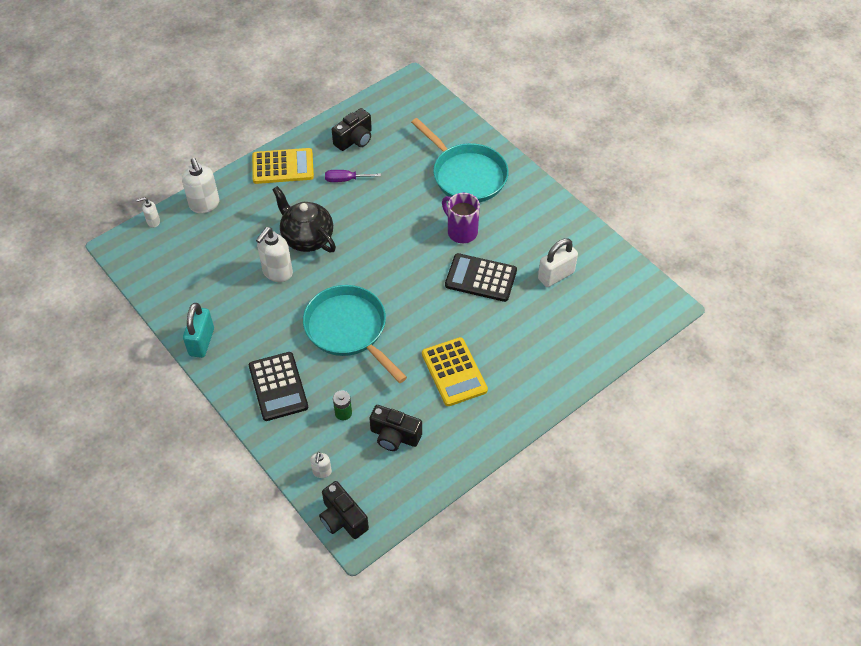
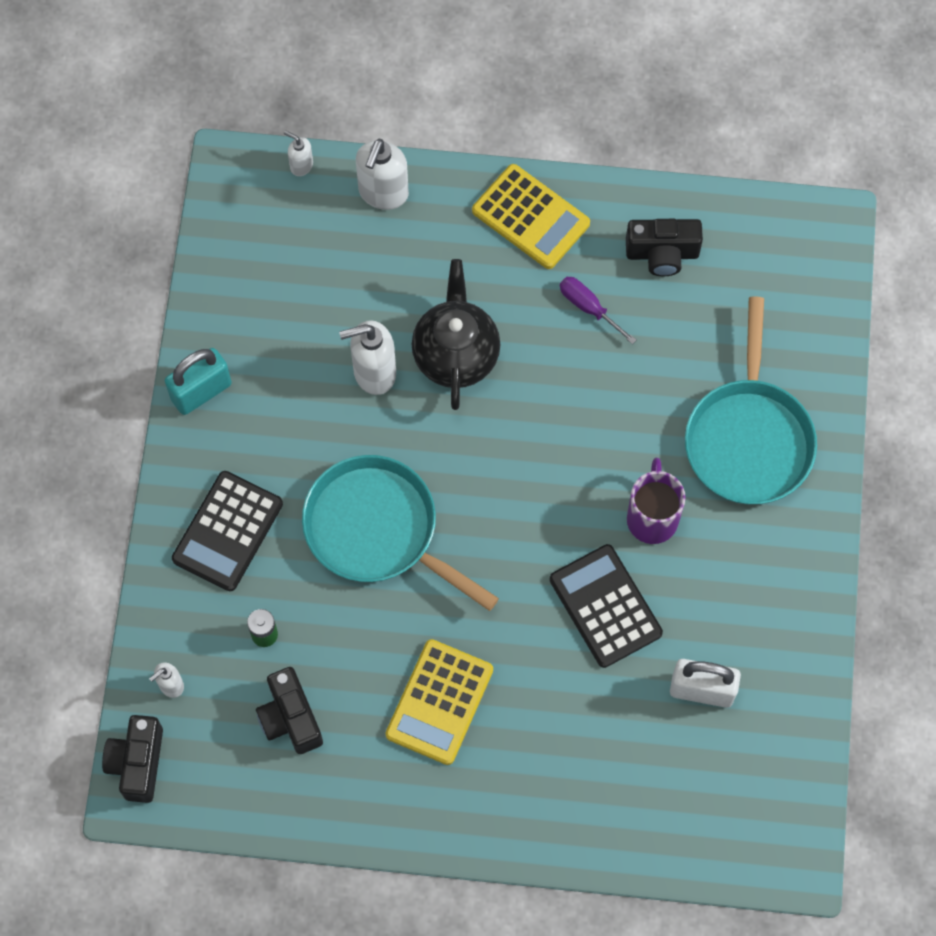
camera: 45 degrees right, 15 degrees up
(349, 329) = (378, 530): turquoise pan -> turquoise pan turned 60 degrees counterclockwise

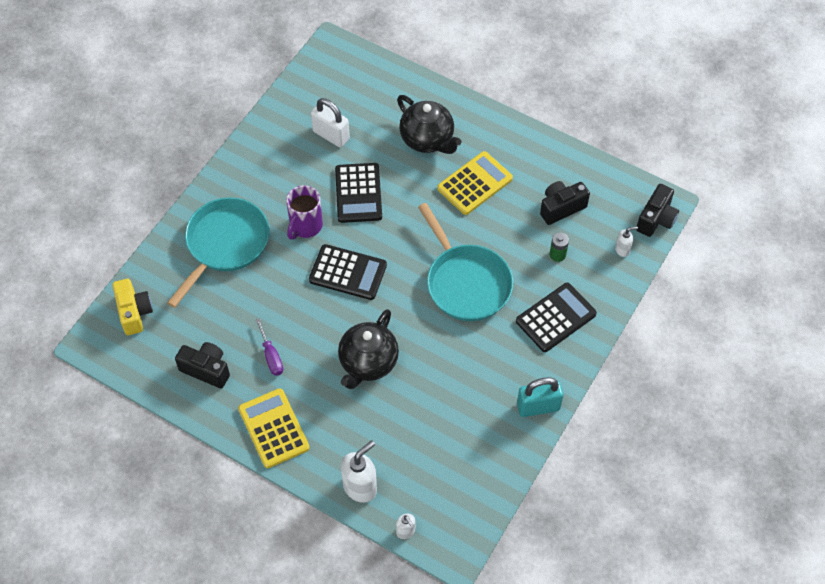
camera: 155 degrees left, 10 degrees down
(290, 718) = (561, 208): black camera -> black camera turned 120 degrees counterclockwise
(374, 372) = (424, 373): white soap dispenser -> none
(549, 750) = (428, 140): none -> black teapot
(552, 472) = (348, 273): none -> black calculator
(806, 288) = (134, 312): none -> yellow camera

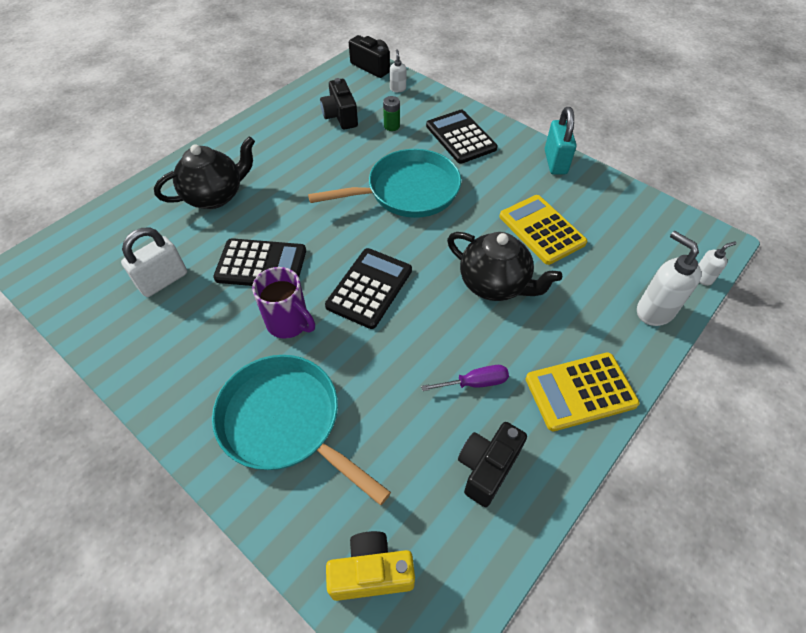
camera: 80 degrees left, 5 degrees down
(475, 183) = (289, 168): yellow calculator -> yellow calculator (541, 230)

